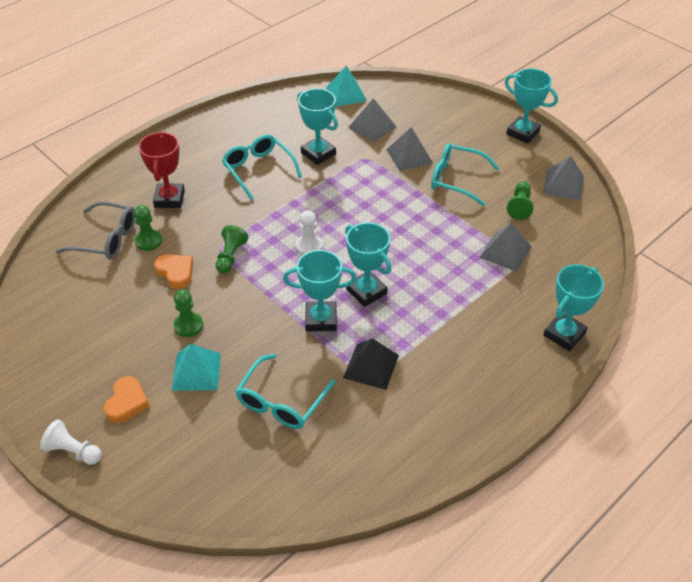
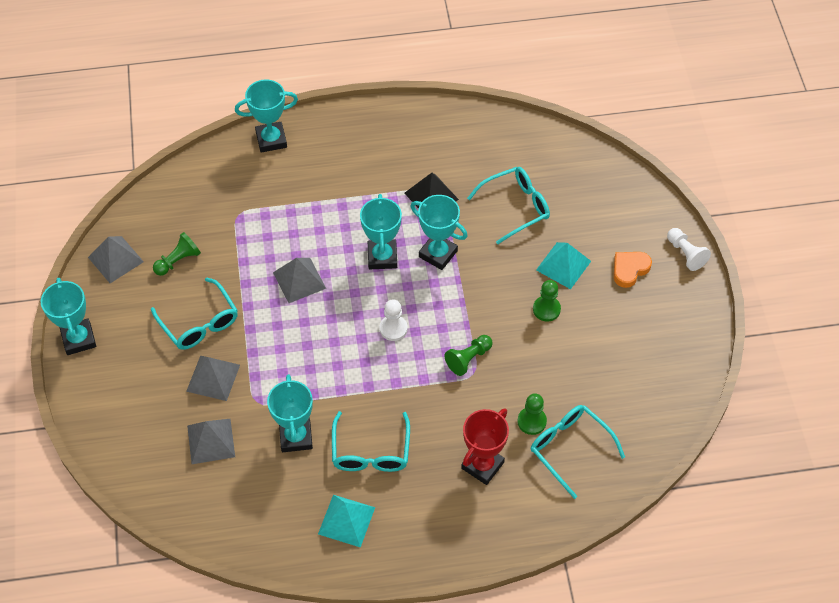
camera: 145 degrees left, 10 degrees up
(106, 239) = (570, 448): grey glasses -> turquoise glasses
(176, 272) = (527, 369): orange heart -> none
(346, 94) = (192, 511): turquoise pyramid -> turquoise pyramid (346, 520)
(505, 252) = (238, 226): grey pyramid -> grey pyramid (299, 280)

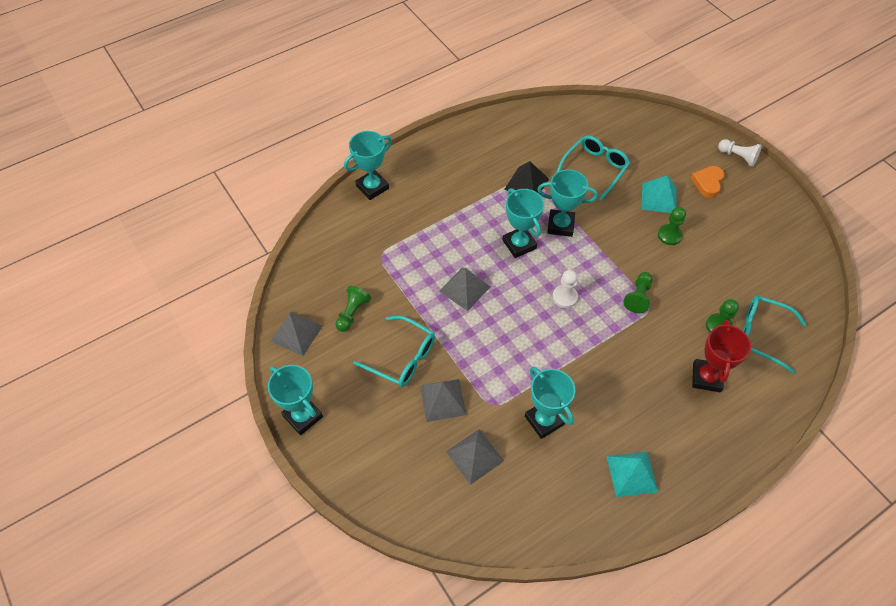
camera: 25 degrees left, 0 degrees up
(371, 451) = (613, 405): turquoise glasses -> none

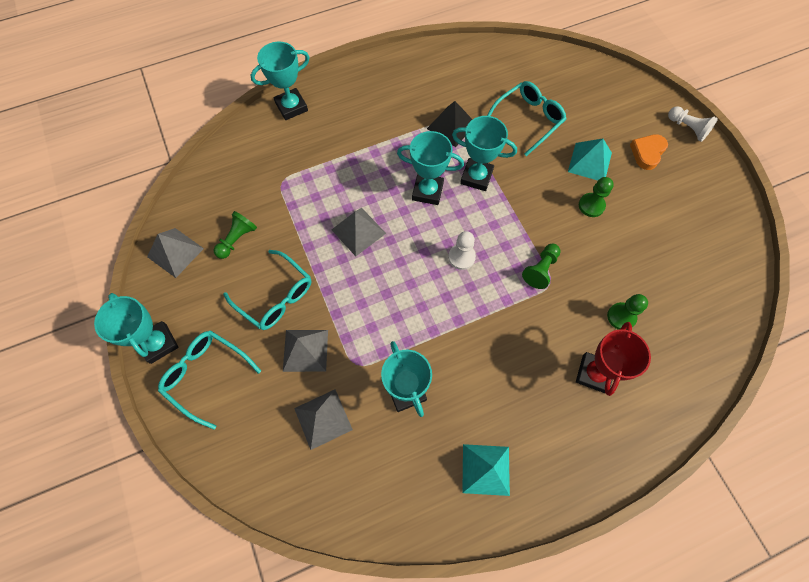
camera: 10 degrees right, 10 degrees up
(519, 244) = (427, 191): turquoise trophy -> turquoise trophy turned 60 degrees counterclockwise
(761, 335) = (666, 335): turquoise glasses -> turquoise glasses (206, 375)

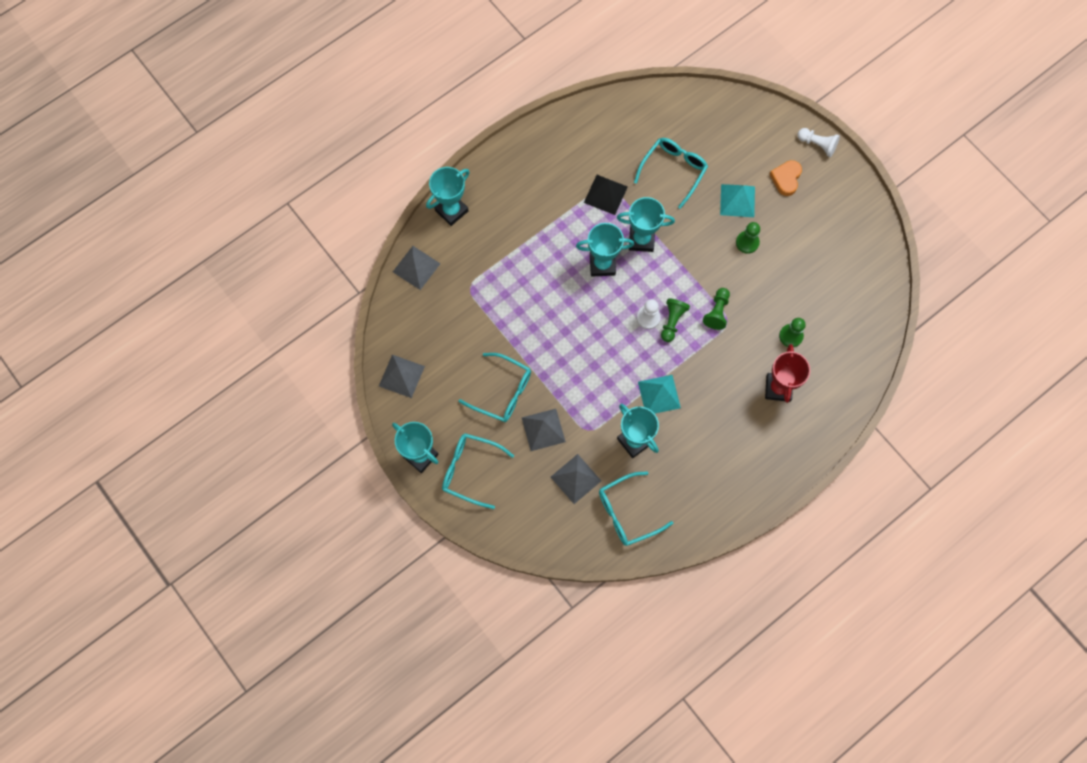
camera: 15 degrees left, 5 degrees up
(237, 239) = (450, 351): green pawn -> green pawn (672, 322)
(358, 231) = (553, 317): grey pyramid -> grey pyramid (416, 267)
(371, 479) = (627, 512): none -> turquoise glasses
(485, 469) = (711, 482): turquoise pyramid -> turquoise pyramid (659, 394)

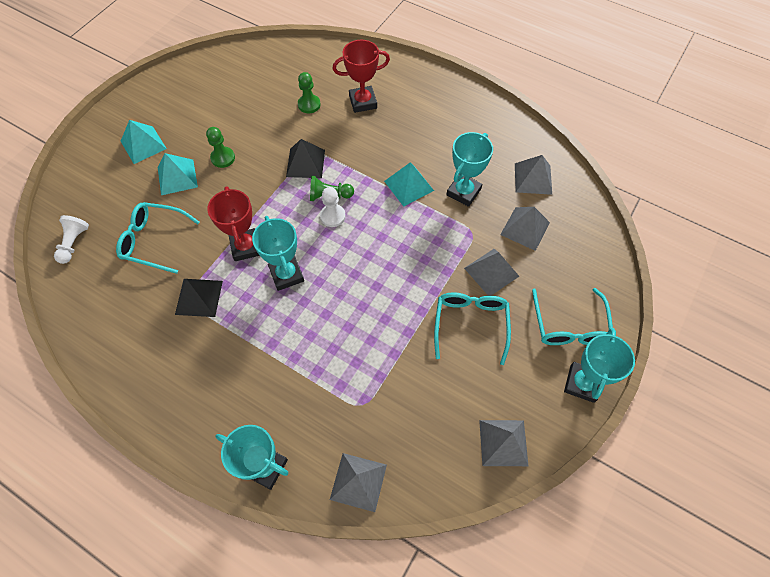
camera: 110 degrees left, 10 degrees down
(627, 512) = (533, 178): turquoise glasses -> grey pyramid
(641, 240) = (246, 247): turquoise trophy -> red trophy
(717, 312) = (305, 163): green pawn -> black pyramid
(786, 179) = (143, 145): orange heart -> turquoise pyramid
(817, 145) = (99, 129): white pawn -> white pawn (74, 243)

